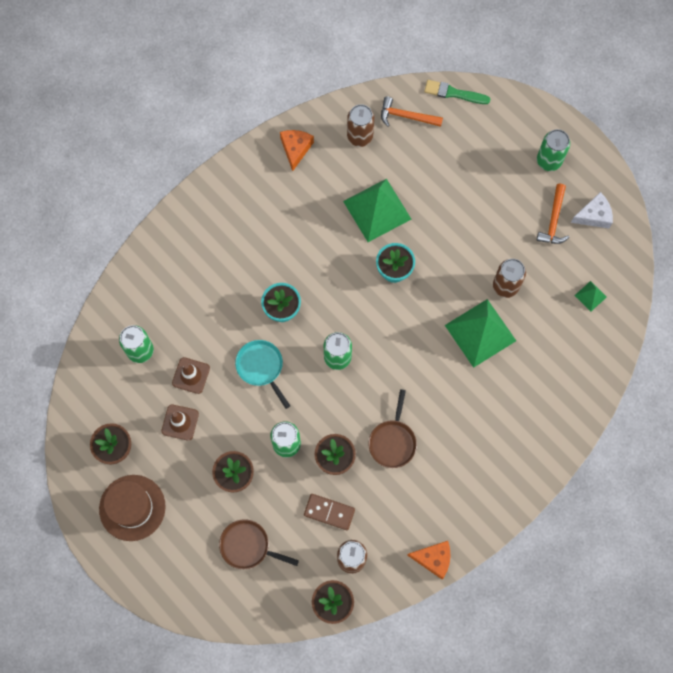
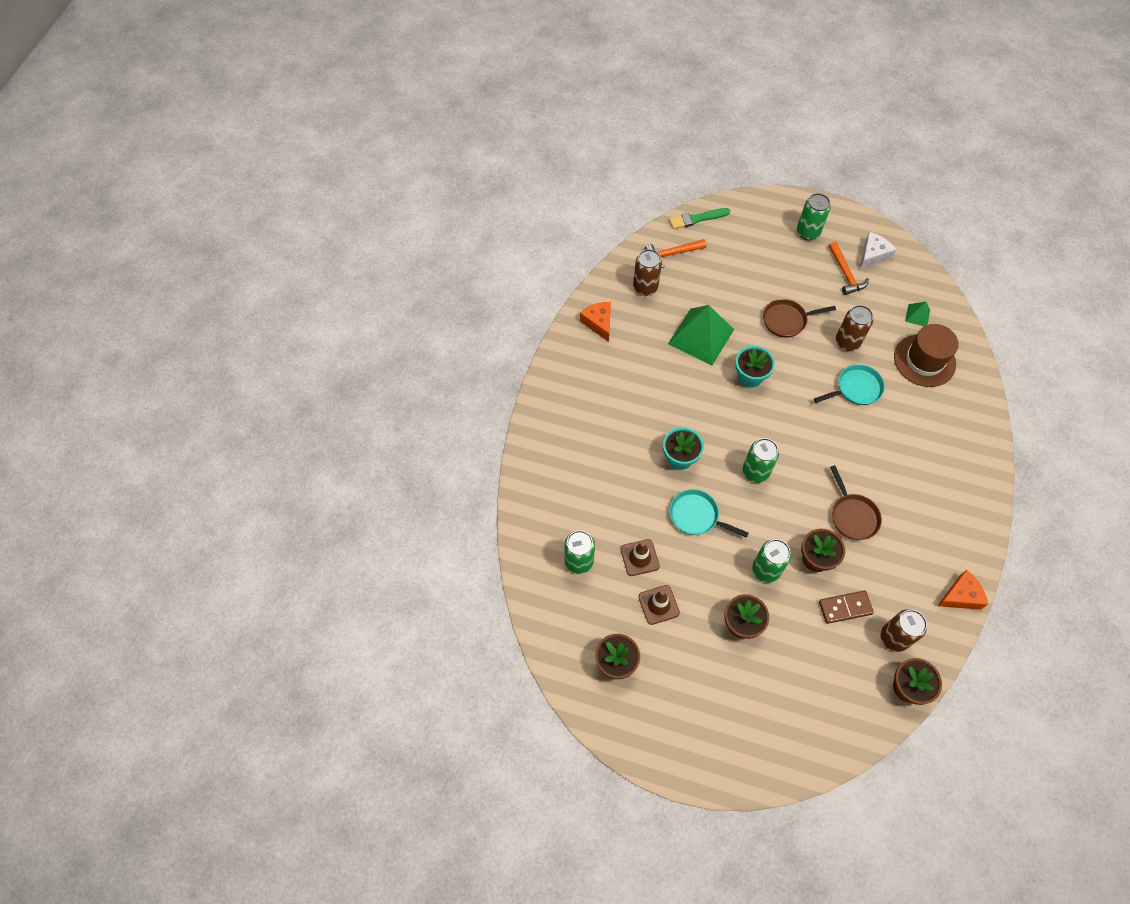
camera: 30 degrees left, 10 degrees down
(132, 507) = (668, 709): brown hat -> brown hat (924, 360)
(248, 546) = (797, 681): brown pan -> brown pan (787, 320)
(480, 333) = (855, 388): green pyramid -> turquoise pan

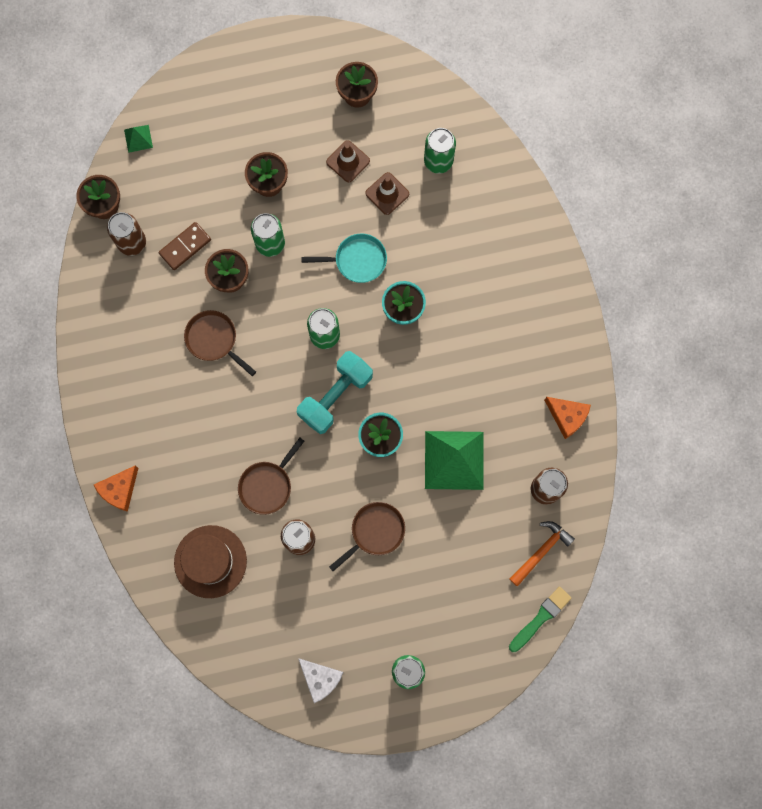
camera: 150 degrees right, 15 degrees up
(770, 423) = (335, 396): none -> turquoise dumbbell
(845, 273) = (340, 634): orange hammer -> none
(855, 388) = (267, 485): turquoise pan -> brown pan
(873, 255) = (320, 679): white cheese -> white cheese turned 60 degrees counterclockwise
(917, 315) = (239, 619): green pyramid -> green pyramid (138, 138)
(960, 596) = (86, 314): orange cheese -> orange cheese (119, 490)

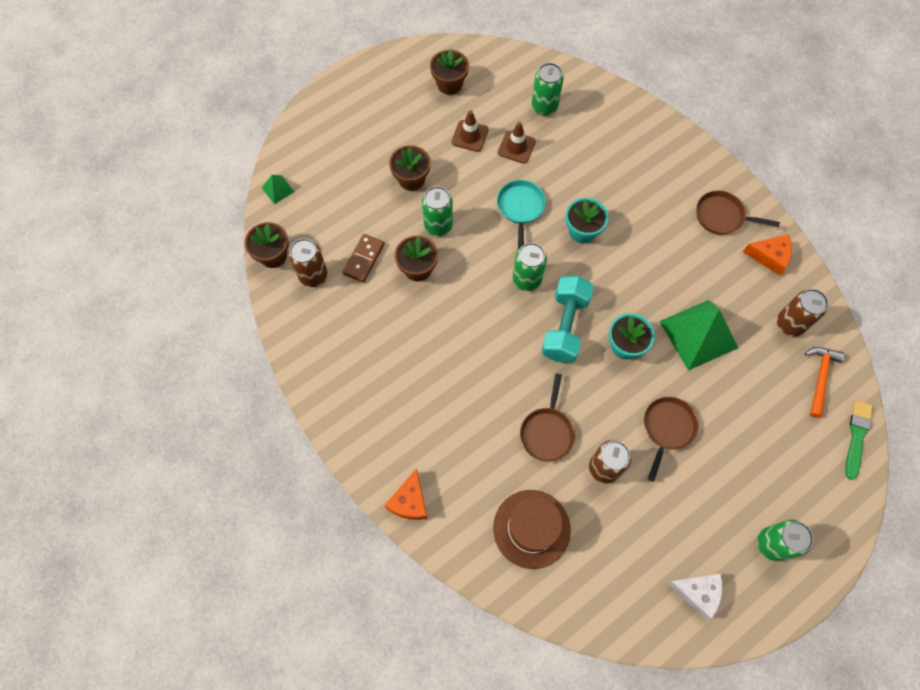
camera: 25 degrees left, 10 degrees down
(214, 340) = (430, 326): brown pan -> brown pan (722, 216)
(357, 260) = (520, 208): turquoise pan -> turquoise pan turned 60 degrees counterclockwise

